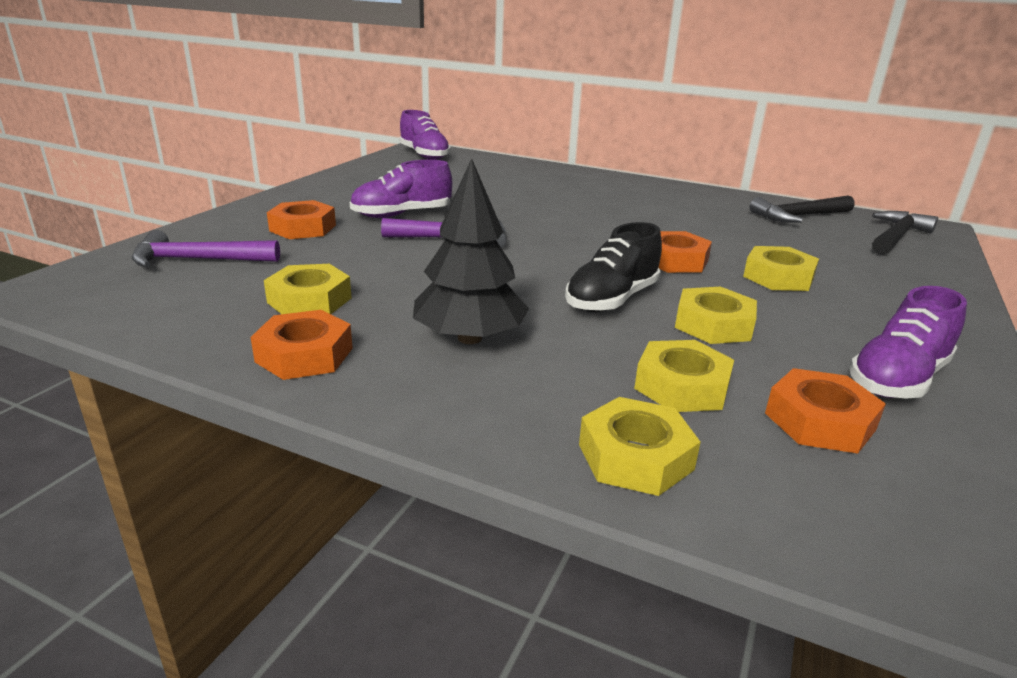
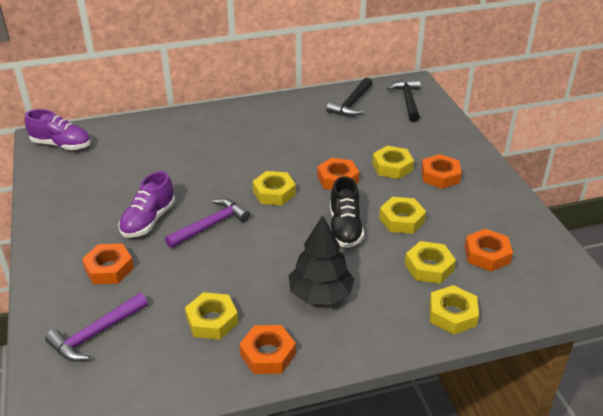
camera: 40 degrees left, 10 degrees up
(571, 243) = (274, 193): none -> yellow nut
(851, 310) = (440, 176): none -> orange nut
(897, 379) = (489, 213): purple shoe -> none

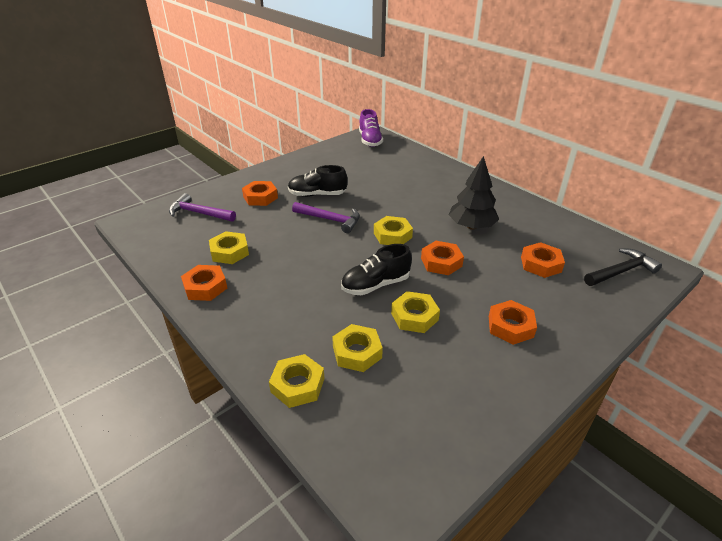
camera: 65 degrees right, 0 degrees up
(148, 220) = (317, 195): purple shoe -> black shoe
(320, 294) = (282, 294): black tree -> black tree (471, 226)
(351, 104) = (568, 238): black hammer -> none
(392, 167) = (492, 290): yellow nut -> none
(487, 255) = (405, 393): orange nut -> orange nut (541, 264)

